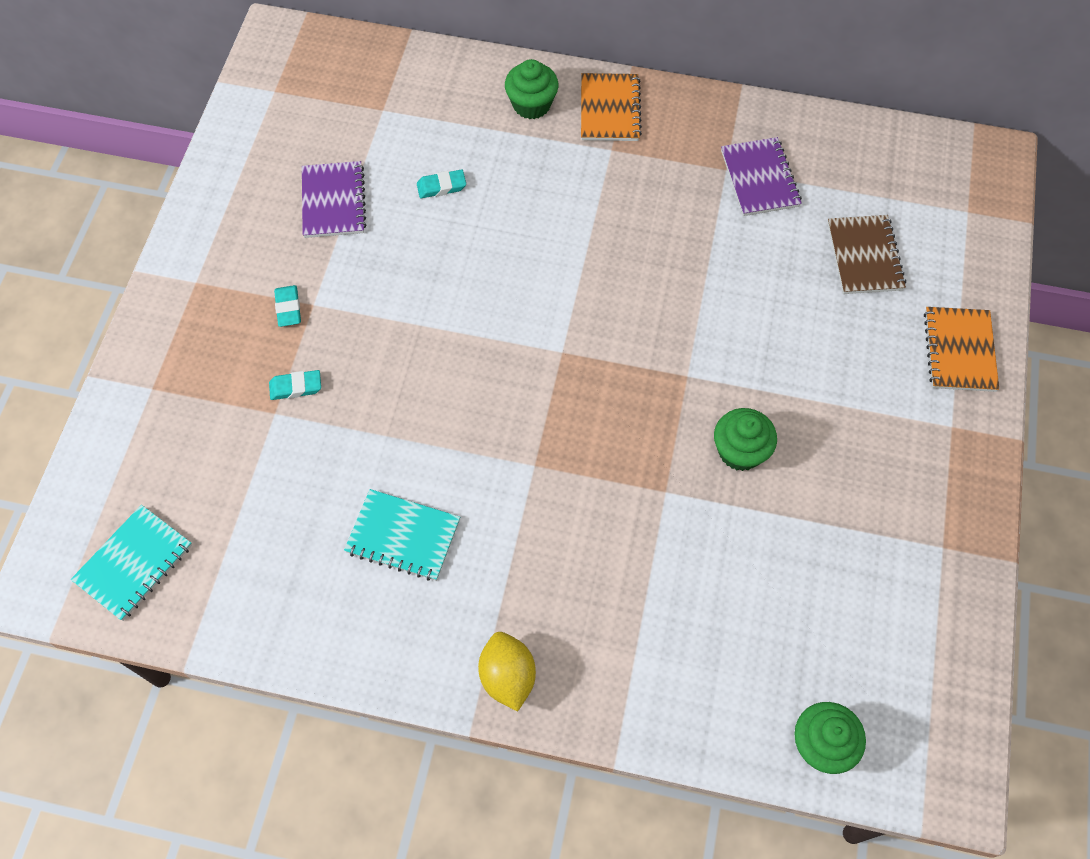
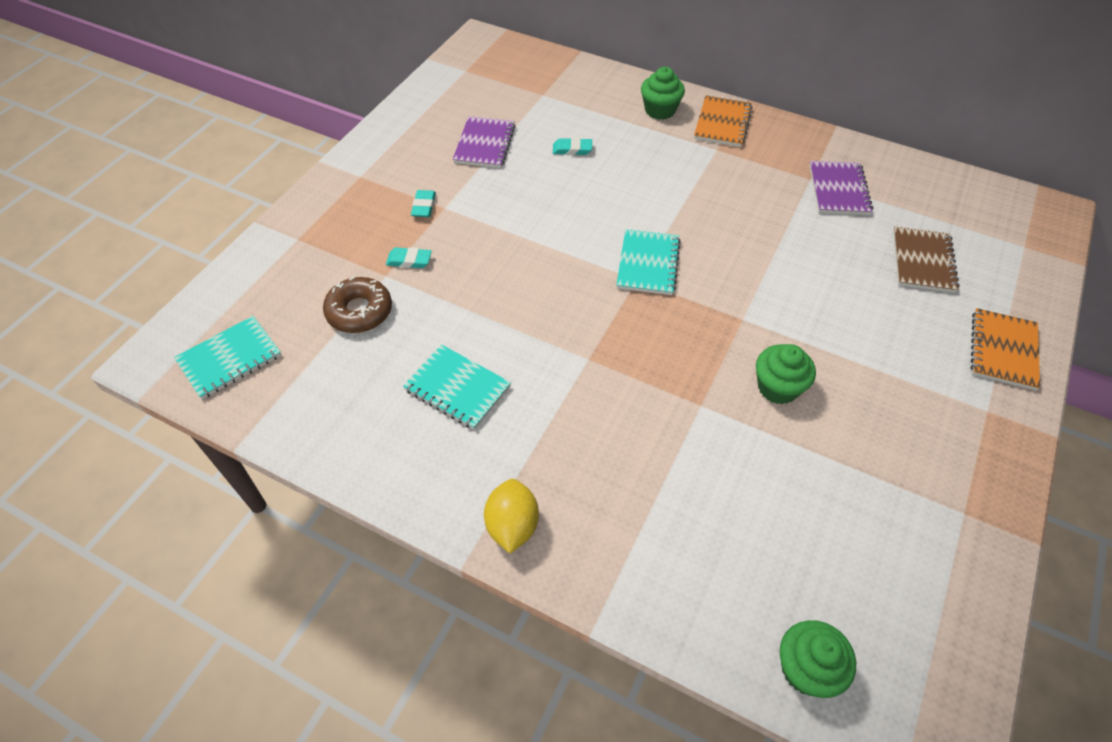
camera: 15 degrees right, 10 degrees down
(261, 467) = (359, 311): none -> brown donut
(569, 328) = (648, 264): none -> turquoise notebook

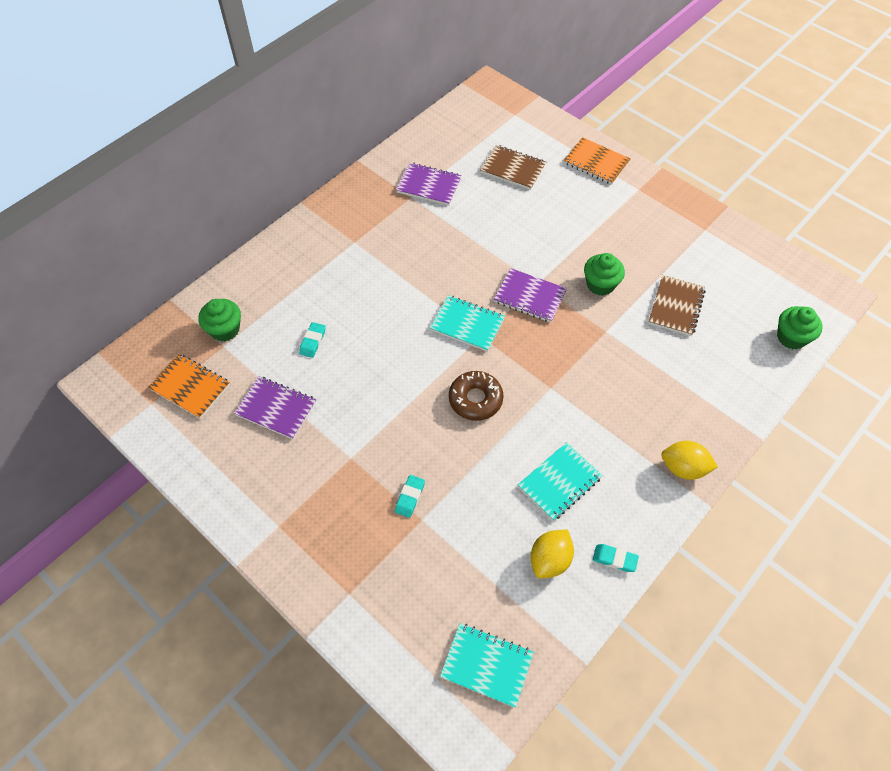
camera: 75 degrees left, 5 degrees up
(230, 359) = (486, 665): turquoise notebook -> turquoise notebook turned 45 degrees counterclockwise
(355, 395) = (550, 560): none -> yellow lemon
(359, 311) = (459, 546): brown donut -> brown donut (475, 399)
(424, 206) = (343, 474): turquoise eraser -> turquoise eraser (614, 559)
(660, 110) = (288, 264): green cupcake -> green cupcake (225, 329)
(718, 315) = (530, 297): none -> purple notebook
(722, 123) = (324, 228): orange notebook -> orange notebook (190, 387)
(785, 487) = (676, 307): none -> brown notebook

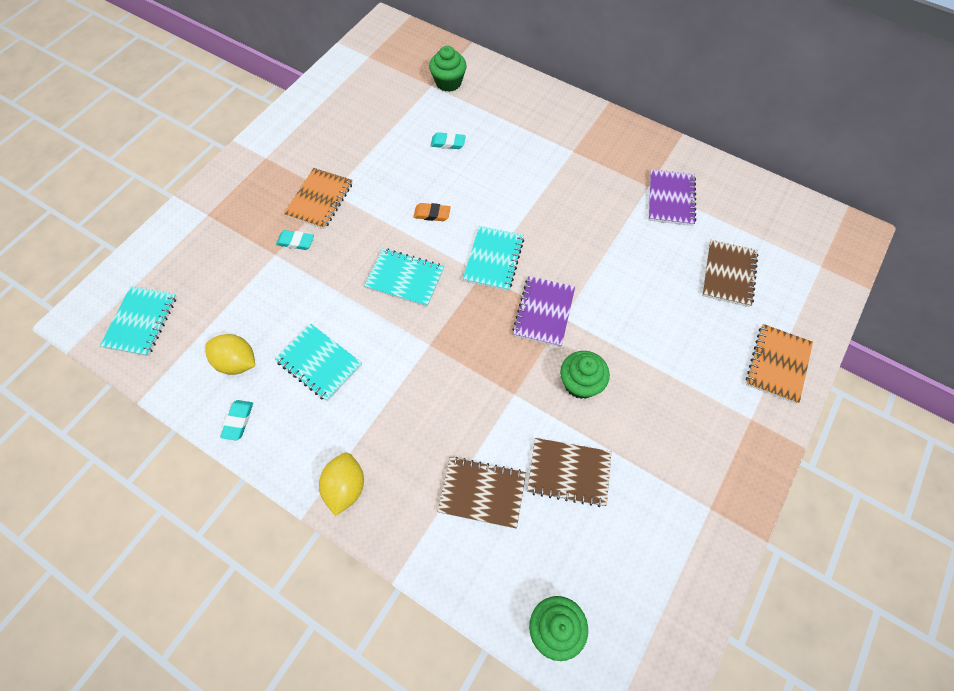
camera: 80 degrees right, 5 degrees up
(190, 387) = (387, 75): orange notebook -> orange notebook (320, 200)
(276, 408) = (374, 133): purple notebook -> none
(402, 367) = (432, 214): none -> orange eraser
(475, 399) = (405, 278): brown donut -> turquoise notebook
(691, 367) = (482, 493): none -> brown notebook

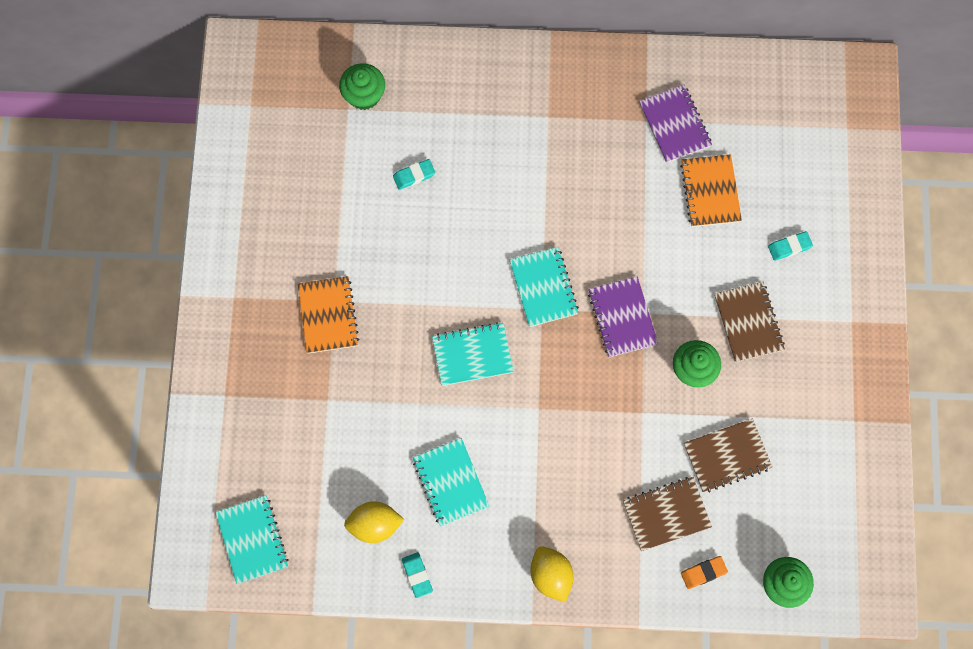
camera: 30 degrees left, 10 degrees up
(296, 242) = (338, 375): turquoise eraser -> turquoise eraser (789, 247)
(319, 363) = (450, 483): turquoise notebook -> turquoise notebook turned 60 degrees clockwise
(432, 214) = (452, 270): orange eraser -> orange eraser (703, 573)
(728, 274) = (768, 183): brown notebook -> brown notebook (748, 322)
(777, 364) = (851, 256): orange notebook -> orange notebook (710, 192)

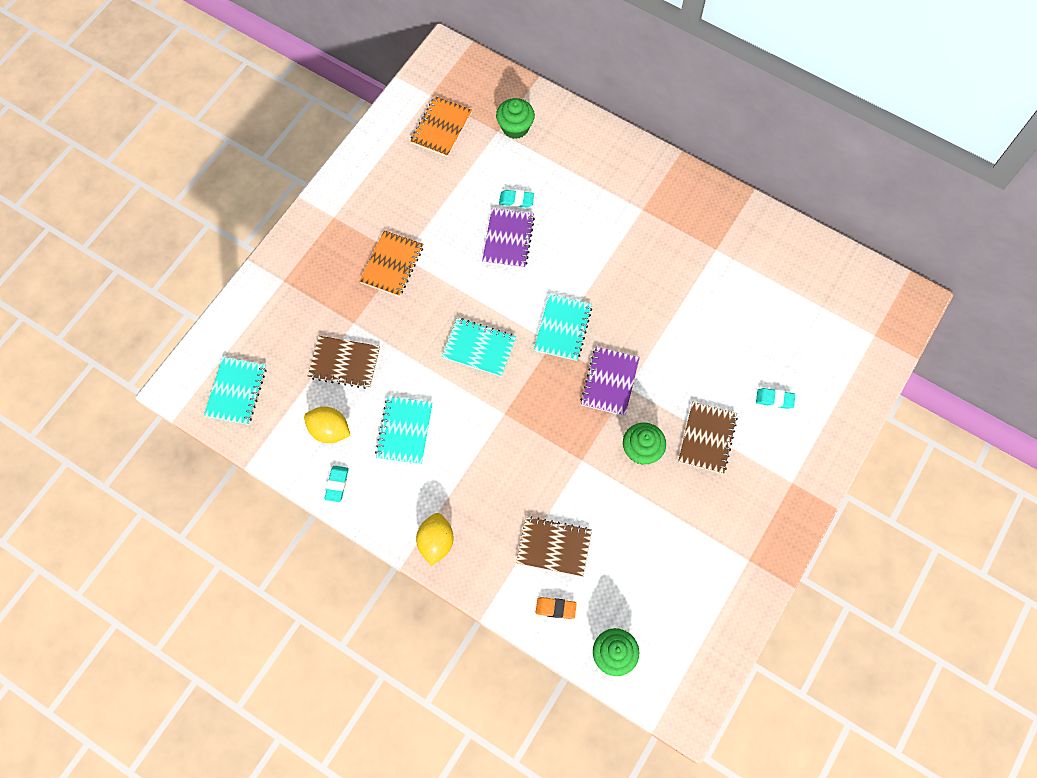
camera: 30 degrees right, 5 degrees down
(674, 125) = (737, 263): purple notebook -> purple notebook (508, 239)
(710, 192) = (735, 326): orange notebook -> orange notebook (441, 128)
(727, 456) = (629, 530): brown notebook -> brown notebook (344, 363)

